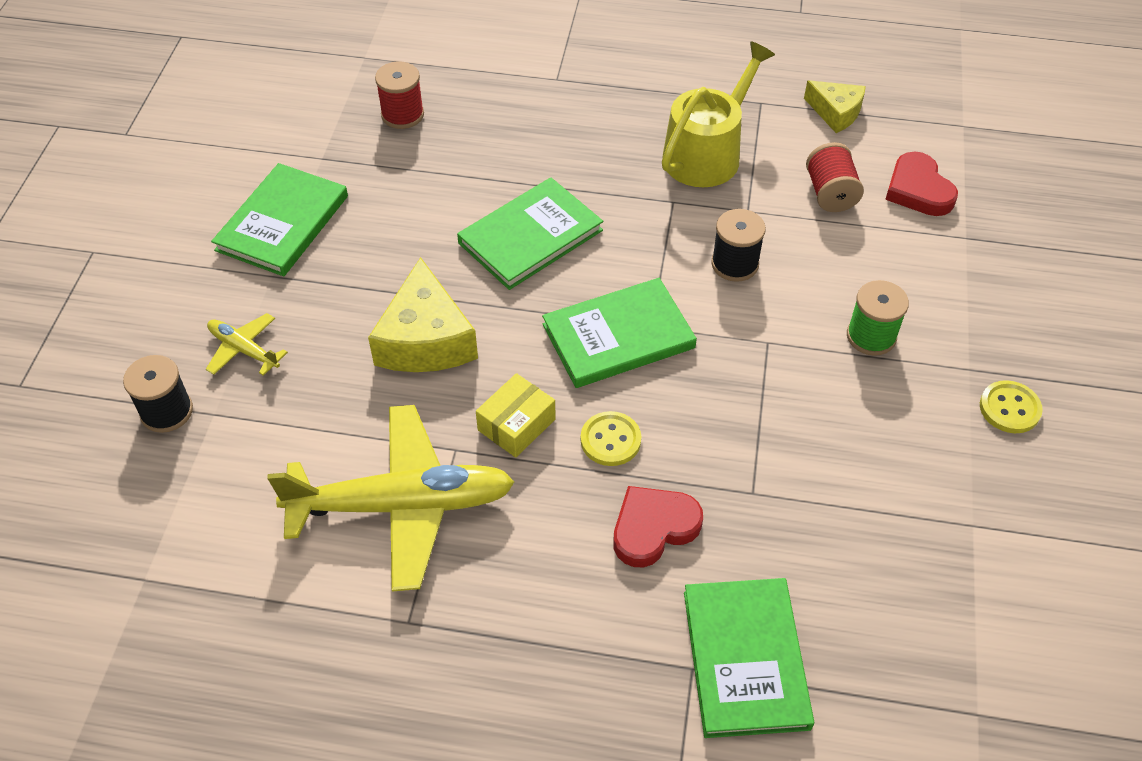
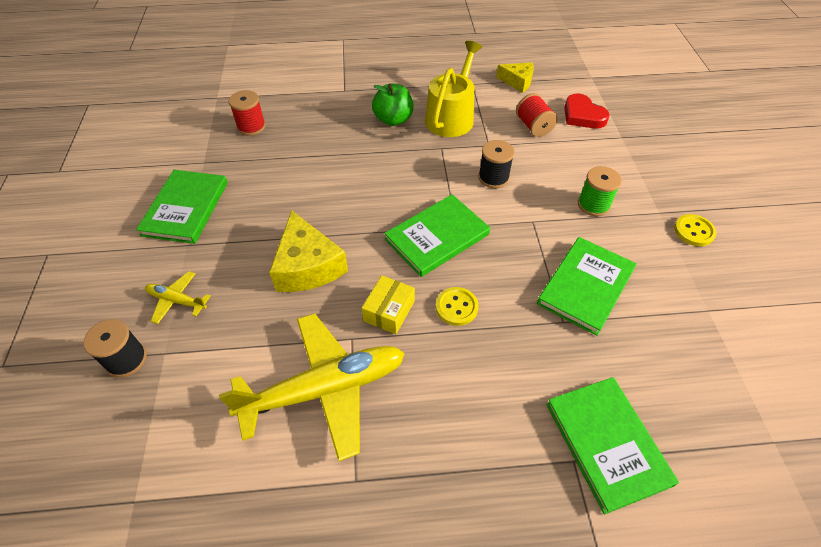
camera: 15 degrees left, 0 degrees up
(530, 236) = (358, 185): green book -> green book (585, 286)
(615, 142) = (393, 119): none -> green apple
(653, 528) = (507, 362): red heart -> none

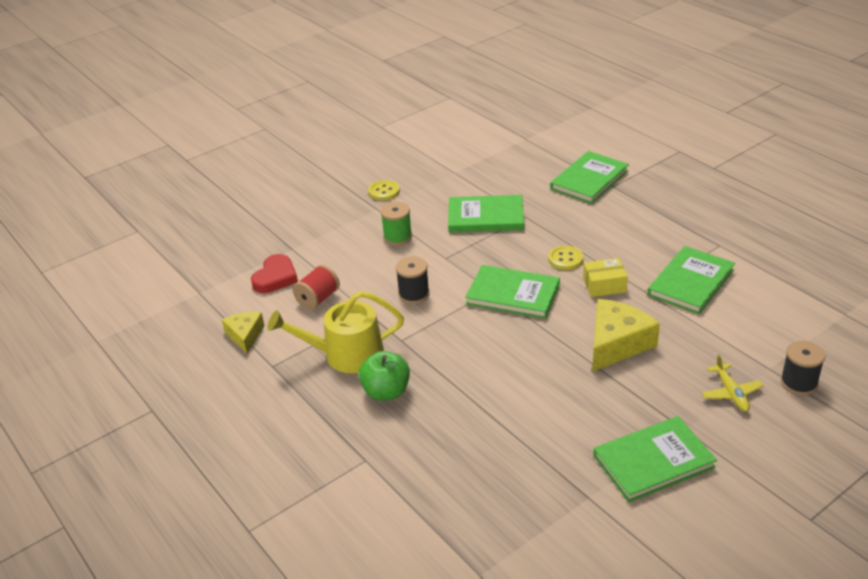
camera: 120 degrees left, 15 degrees down
(251, 127) = (500, 498): red spool -> none
(324, 389) = (690, 282): yellow plane -> green book

